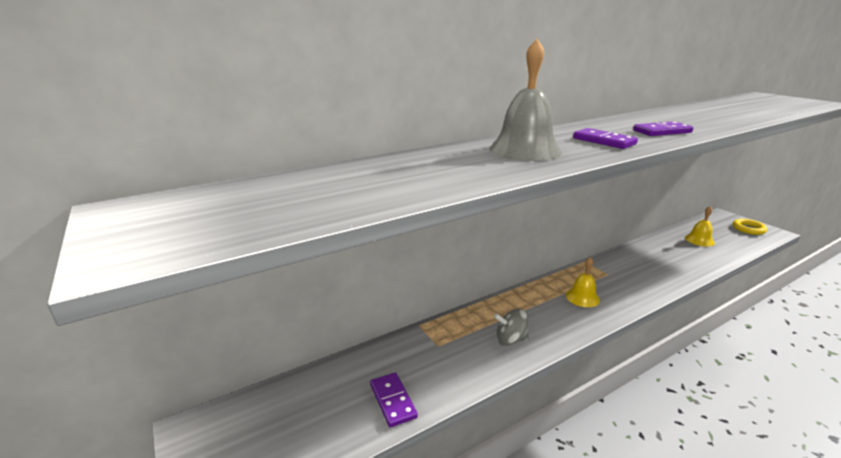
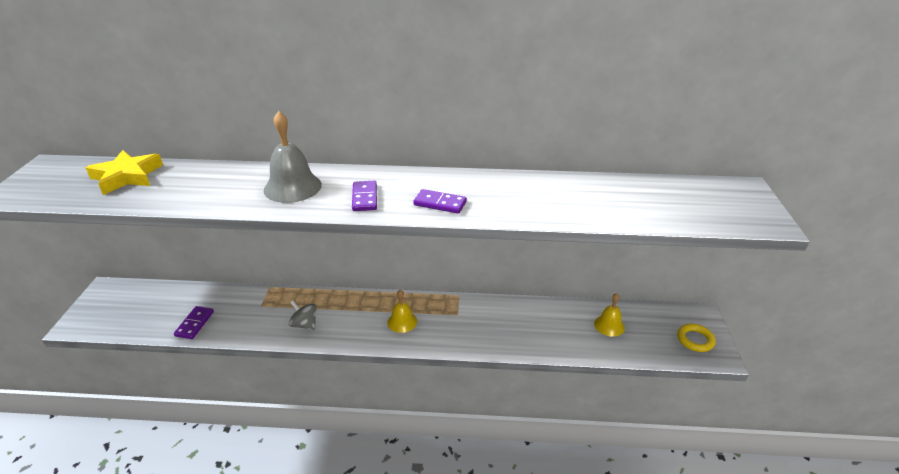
camera: 35 degrees right, 10 degrees up
(305, 187) = (127, 176): none -> yellow star

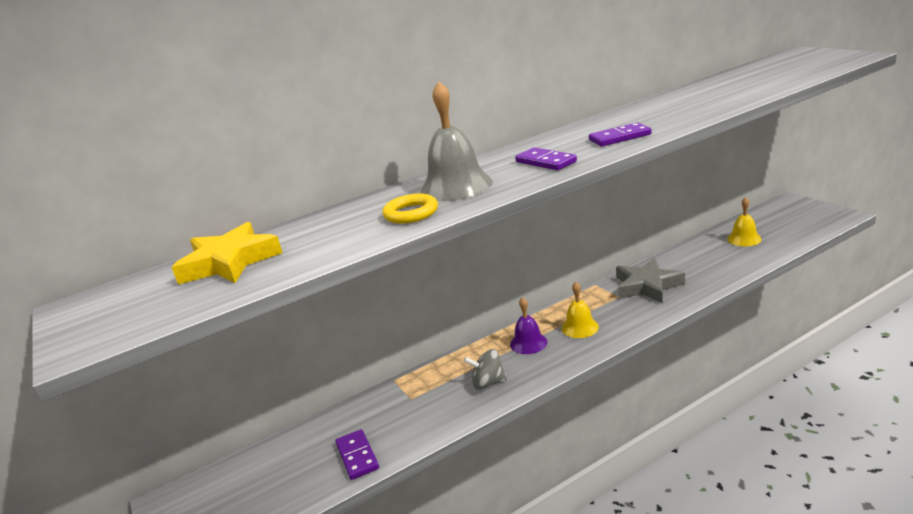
camera: 30 degrees left, 10 degrees down
(361, 312) = (528, 343): none -> purple bell
(485, 319) = (647, 286): none -> grey star
(695, 340) = (812, 215): yellow ring -> yellow ring (411, 213)

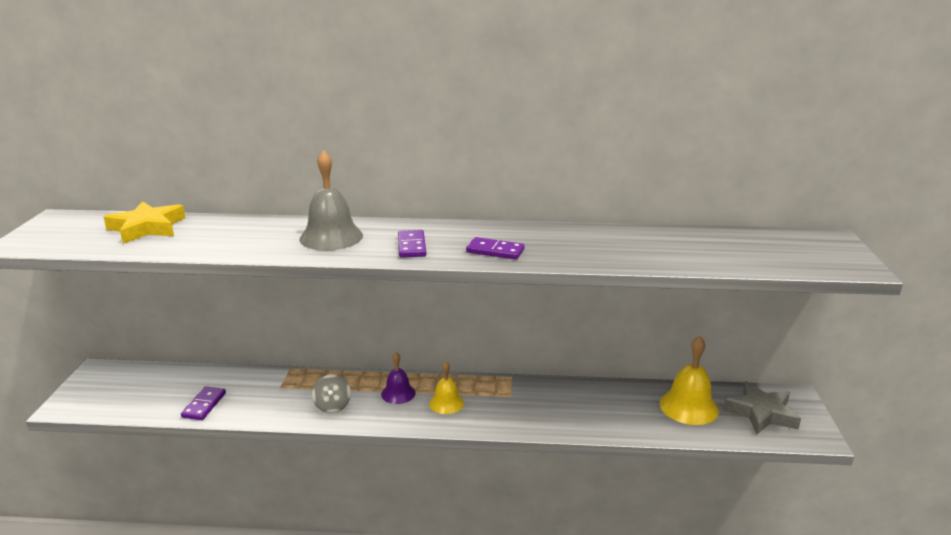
camera: 30 degrees right, 0 degrees up
(411, 213) = (271, 244): yellow ring -> none
(488, 383) = (332, 406): grey spinning top -> grey spinning top turned 135 degrees counterclockwise
(647, 286) = (544, 400): grey star -> grey star (761, 413)
(744, 239) = (688, 407): yellow bell -> yellow bell, size x1.63

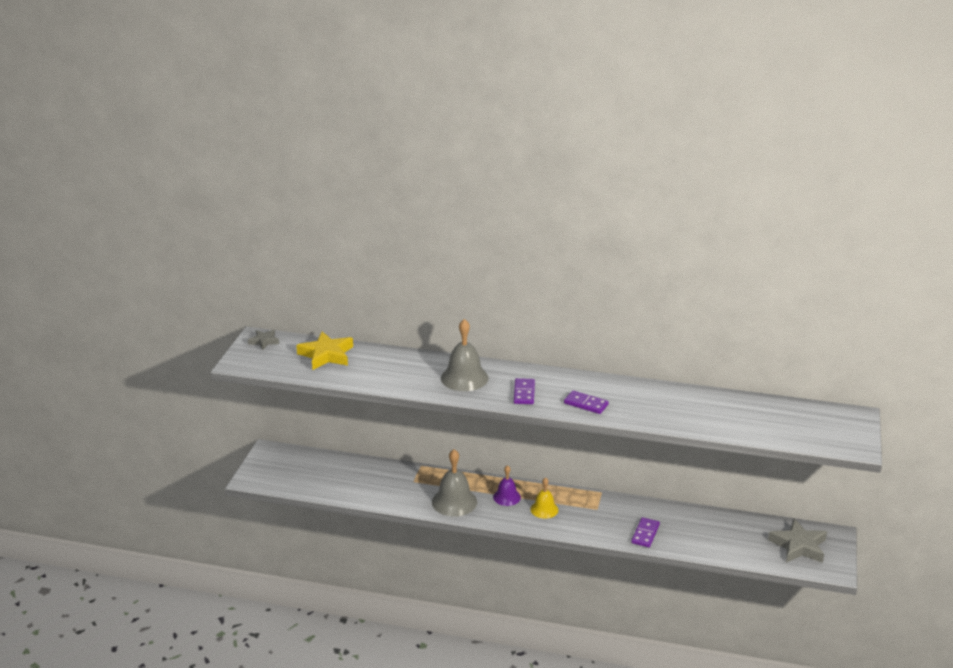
camera: 10 degrees right, 5 degrees up
(65, 221) = (264, 341): none -> grey star
(204, 405) = (355, 490): purple domino -> purple domino (645, 534)
(332, 406) = (454, 502): grey spinning top -> grey bell
(688, 407) = (740, 534): yellow bell -> none

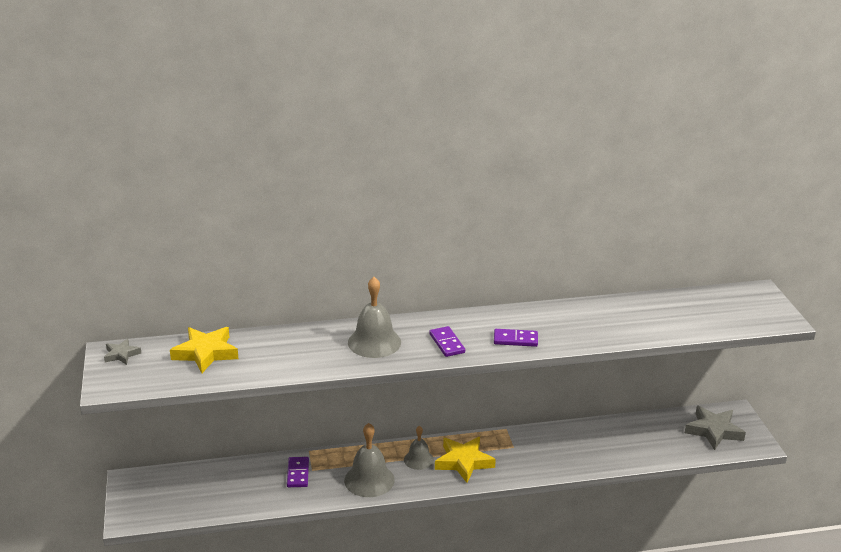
camera: 25 degrees left, 0 degrees up
(506, 497) = (418, 459): purple bell -> grey bell
(544, 509) = (464, 462): yellow bell -> yellow star
(645, 534) = (574, 459): purple domino -> purple domino (298, 474)

